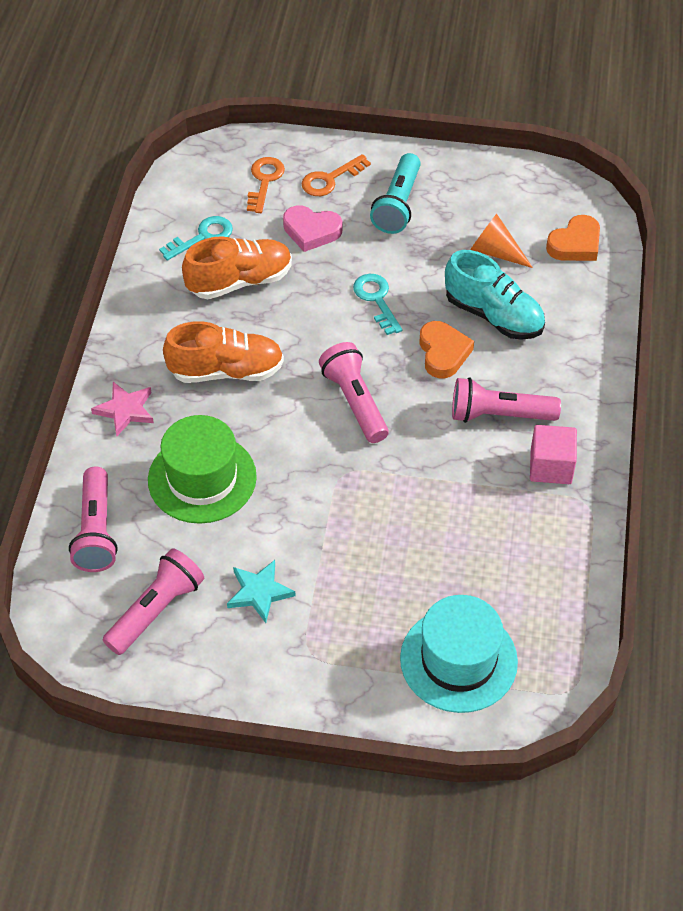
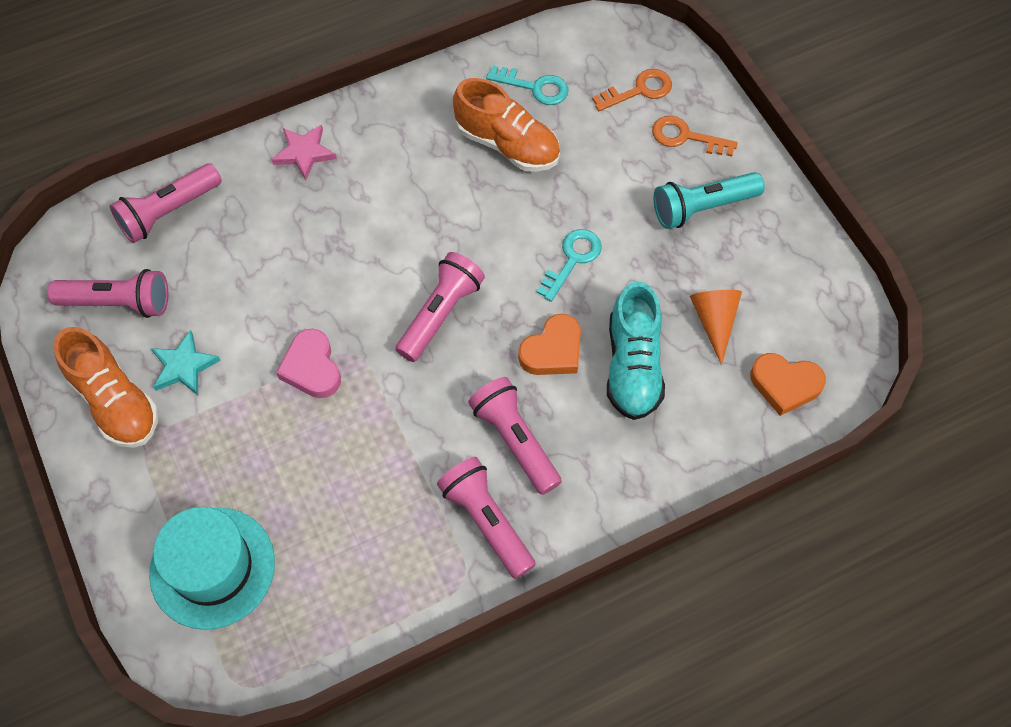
camera: 55 degrees right, 10 degrees up
(202, 478) = (273, 251): green hat -> none
(226, 371) = (400, 197): orange shoe -> orange shoe (115, 402)
(311, 231) = (611, 161): pink heart -> pink heart (312, 368)
(551, 466) = (486, 521): pink cube -> pink flashlight

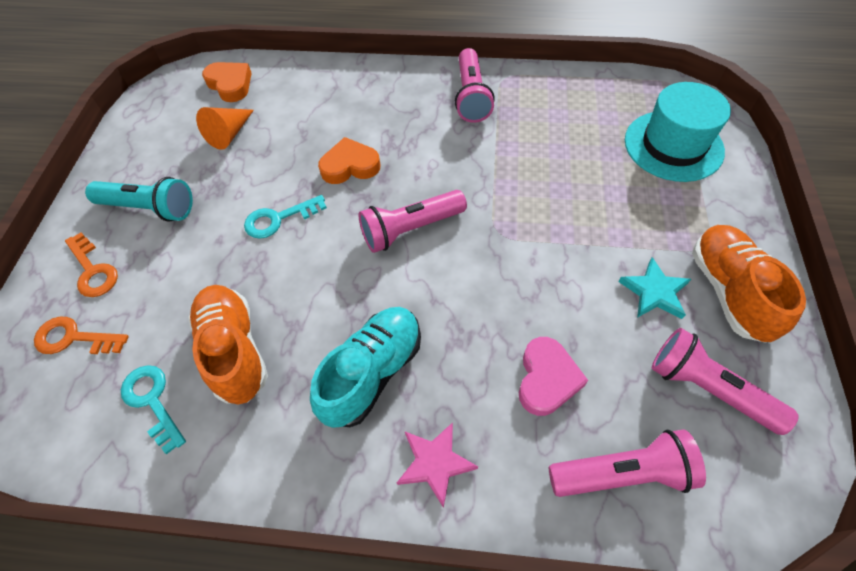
camera: 145 degrees left, 5 degrees down
(312, 368) = (540, 238): pink heart -> pink heart (546, 379)
(514, 440) = (420, 128): pink flashlight -> none
(633, 366) = (307, 133): turquoise shoe -> turquoise shoe (372, 372)

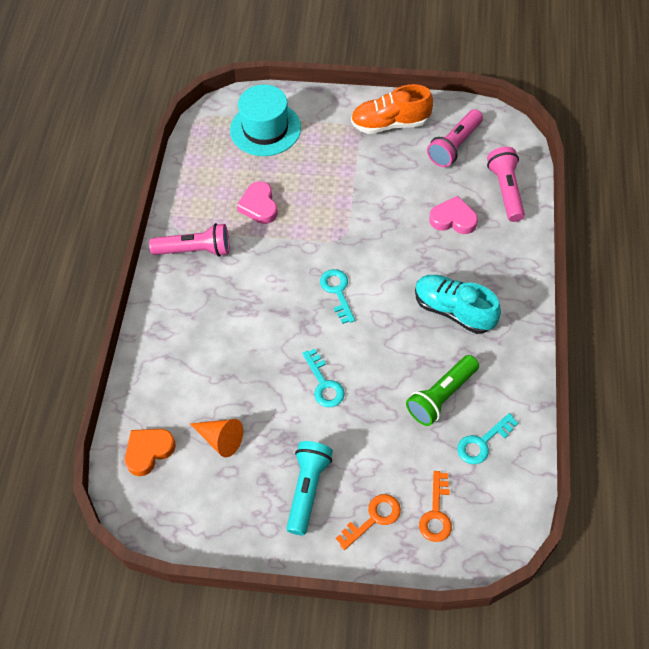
camera: 90 degrees left, 0 degrees up
(234, 350) = (441, 396): orange shoe -> green flashlight
(350, 166) = (269, 337): orange heart -> none
(410, 229) = (337, 292): pink flashlight -> turquoise key
(435, 463) = (509, 276): pink star -> none
(542, 147) = (259, 206): none -> pink heart
(654, 292) = (391, 159): turquoise star -> none

